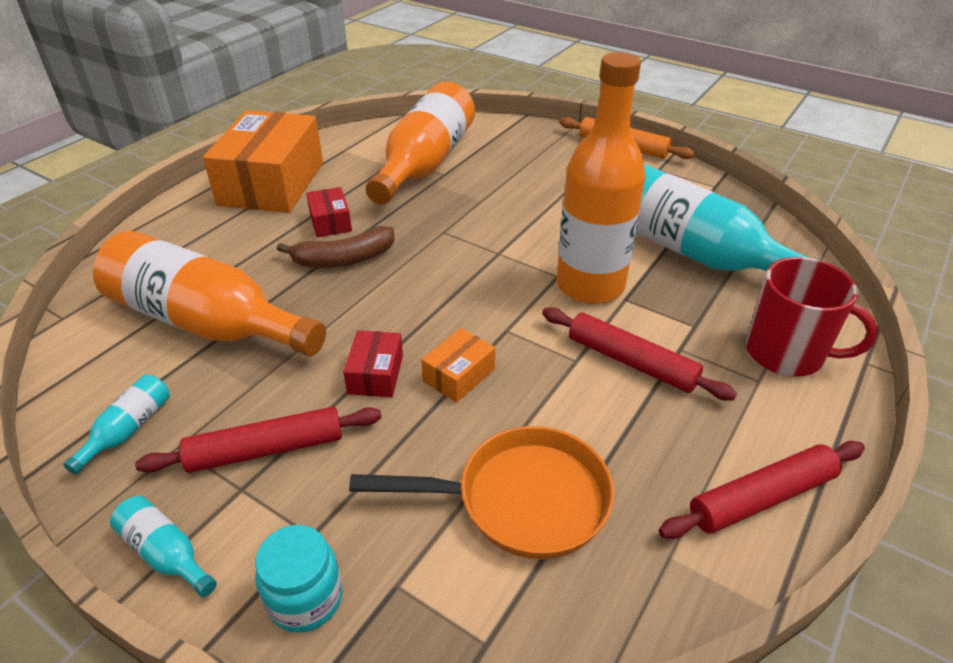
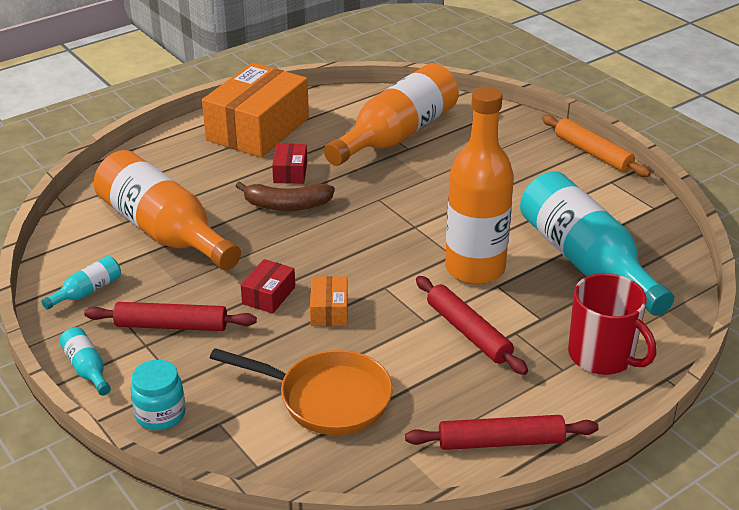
camera: 20 degrees right, 5 degrees down
(459, 375) = (329, 310): orange box -> orange box turned 60 degrees counterclockwise

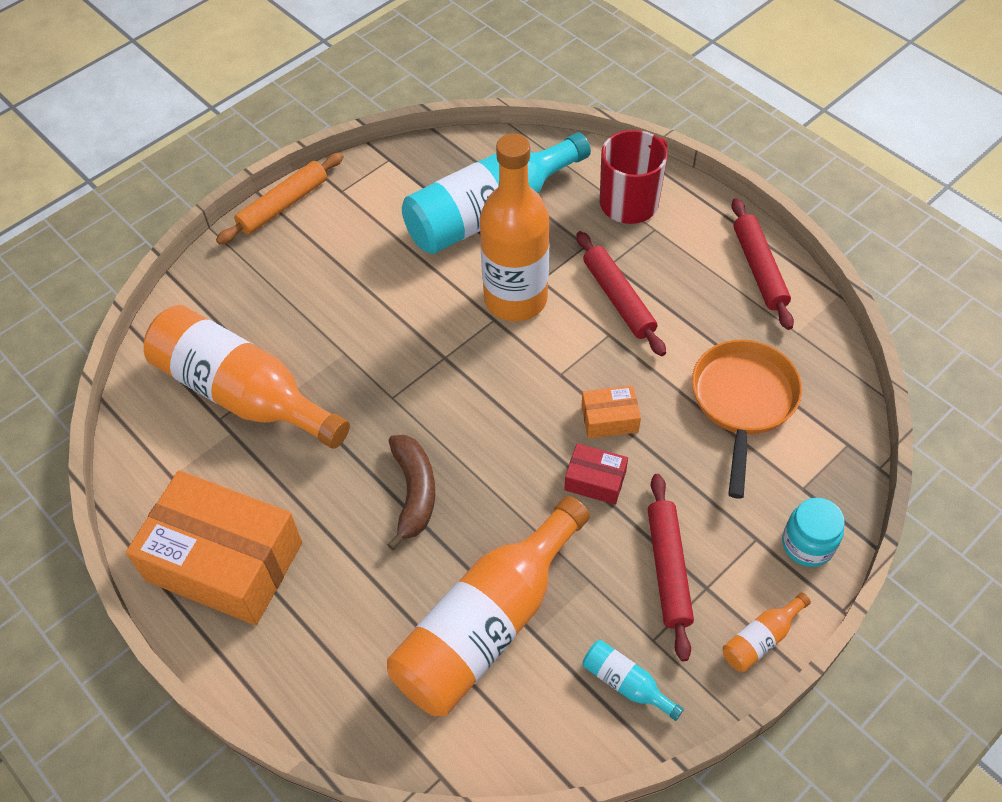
camera: 95 degrees left, 20 degrees up
(87, 369) = (761, 639): turquoise bottle -> orange bottle
(290, 172) = (337, 501): red box -> none
(468, 332) = (618, 299): red rolling pin -> red rolling pin turned 75 degrees counterclockwise

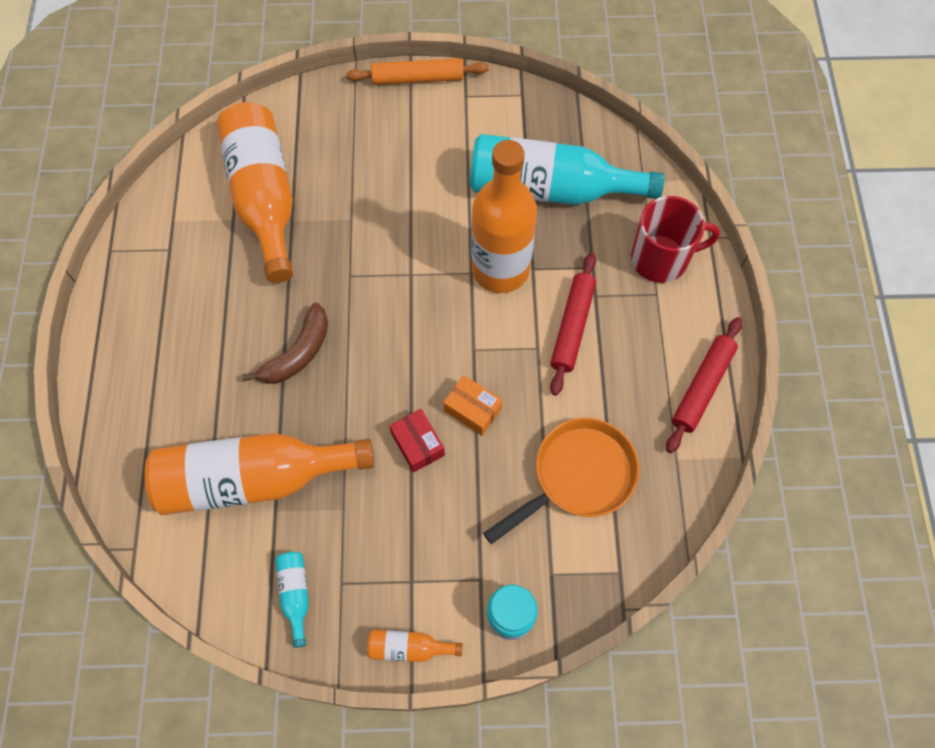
camera: 40 degrees right, 10 degrees up
(224, 562) = (149, 303): orange box -> none
(668, 569) = (400, 546): red rolling pin -> none

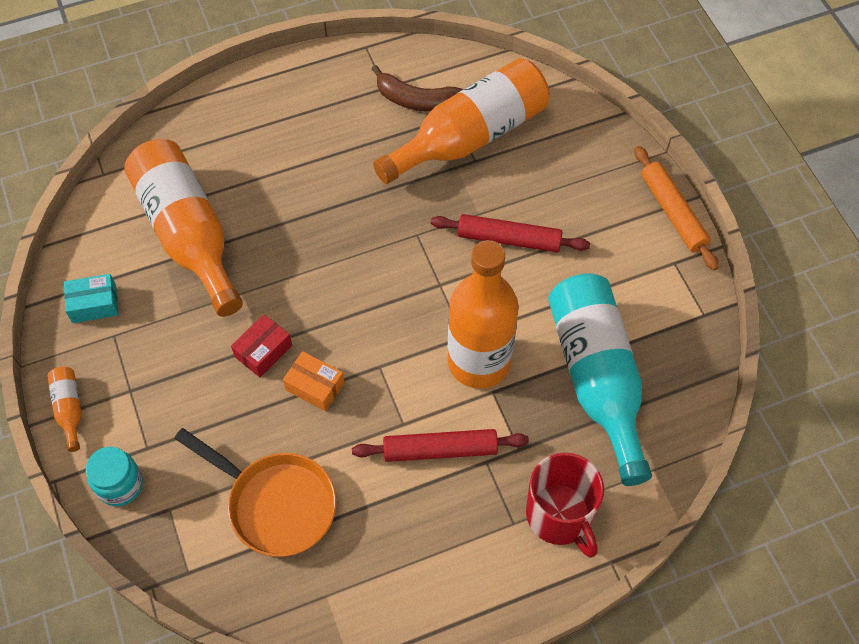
camera: 70 degrees right, 5 degrees down
(295, 595) = (94, 304): turquoise bottle -> turquoise box
(298, 353) = (320, 222): brown banana -> brown banana (416, 100)
(472, 409) = (315, 386): orange box -> orange box turned 75 degrees counterclockwise
(702, 387) = (418, 601): red rolling pin -> red rolling pin (509, 239)

